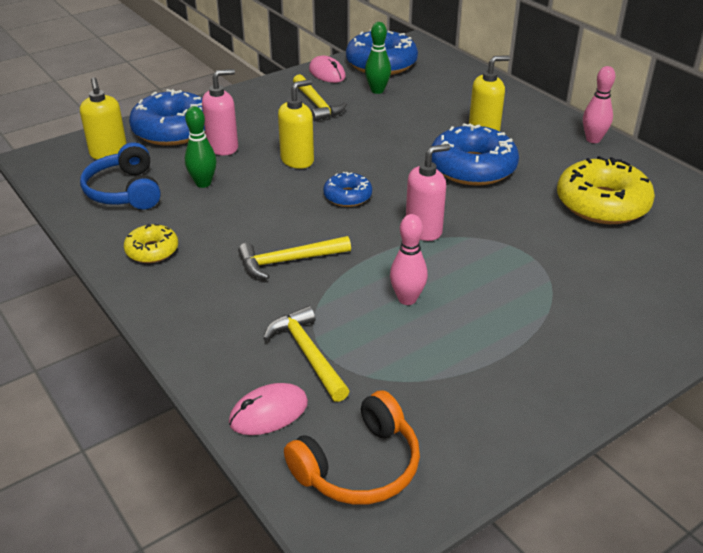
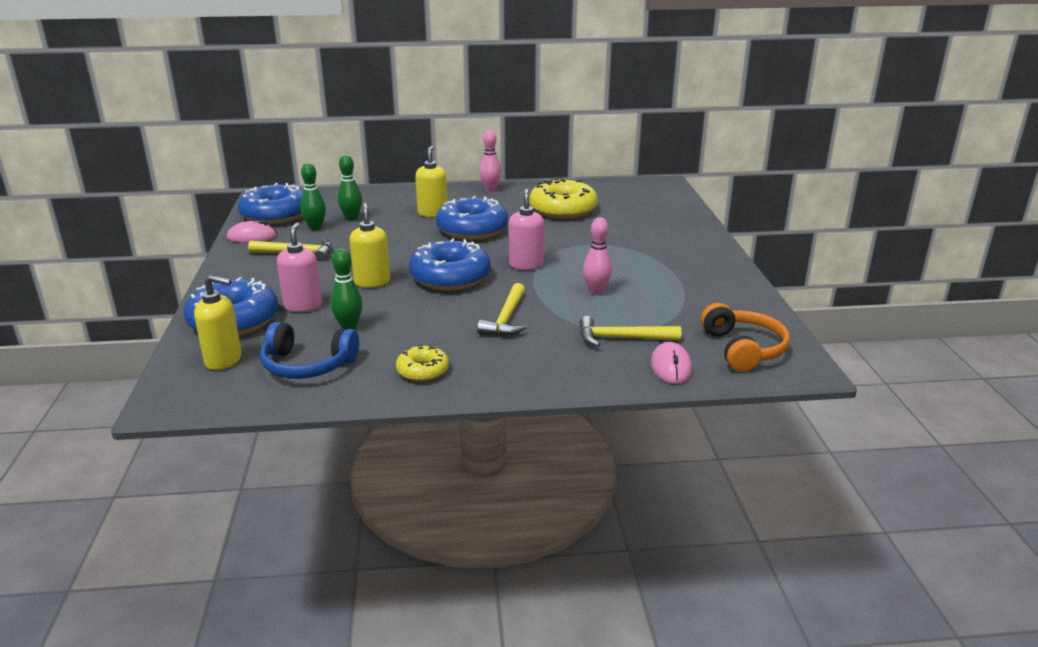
camera: 60 degrees left, 10 degrees down
(347, 196) = (450, 277): blue donut -> blue donut, size x1.89
(419, 98) = (351, 218): none -> green bowling pin

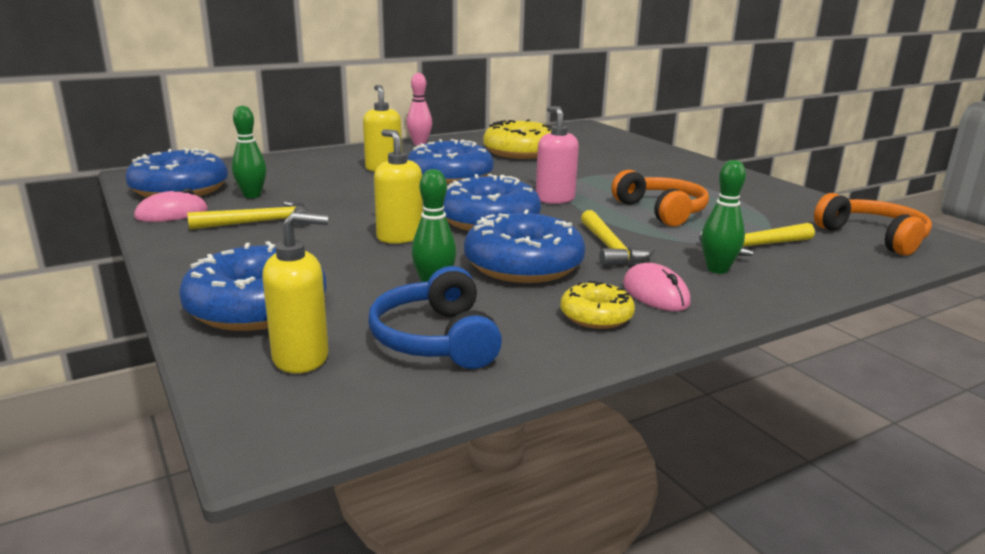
camera: 25 degrees left, 5 degrees down
(303, 306) = (339, 274): pink soap dispenser -> none
(307, 365) = (436, 339): blue headphones -> blue headphones turned 90 degrees clockwise
(351, 218) = (289, 182): green bowling pin -> green bowling pin (717, 269)
(426, 321) = (523, 265): none -> blue donut
(596, 291) = (661, 211): pink bowling pin -> orange headphones
(671, 367) = (841, 263): pink mouse -> pink mouse (655, 293)

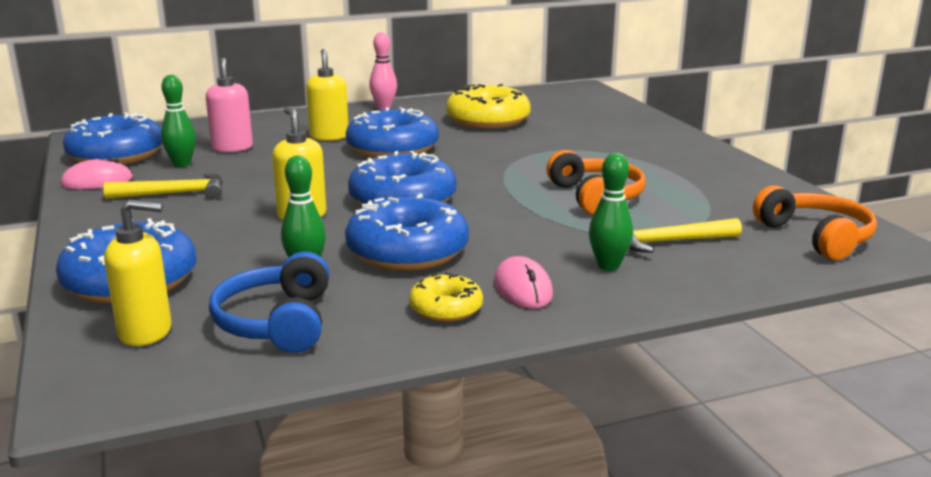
camera: 10 degrees right, 0 degrees up
(554, 199) = (488, 178): pink soap dispenser -> pink soap dispenser (232, 148)
(610, 248) = (510, 237): yellow hammer -> none

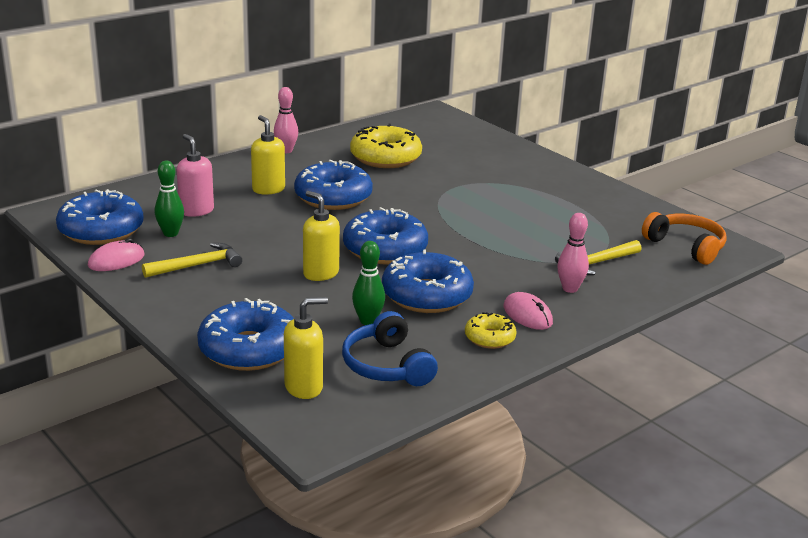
camera: 20 degrees left, 5 degrees up
(596, 197) = (522, 228): orange headphones -> none
(608, 266) = (570, 289): green bowling pin -> pink bowling pin

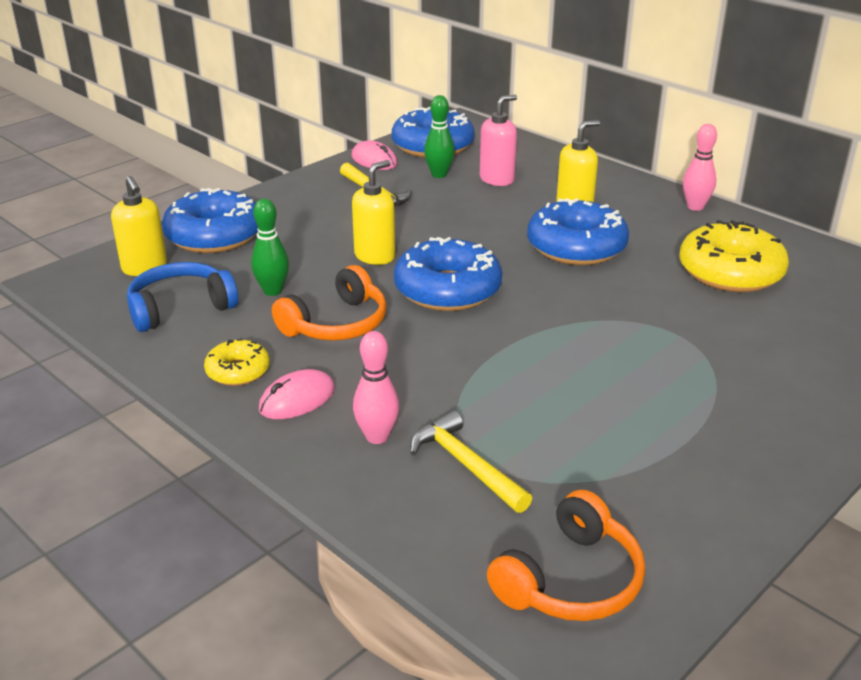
camera: 85 degrees right, 5 degrees up
(426, 295) = (336, 324): blue donut -> orange headphones

